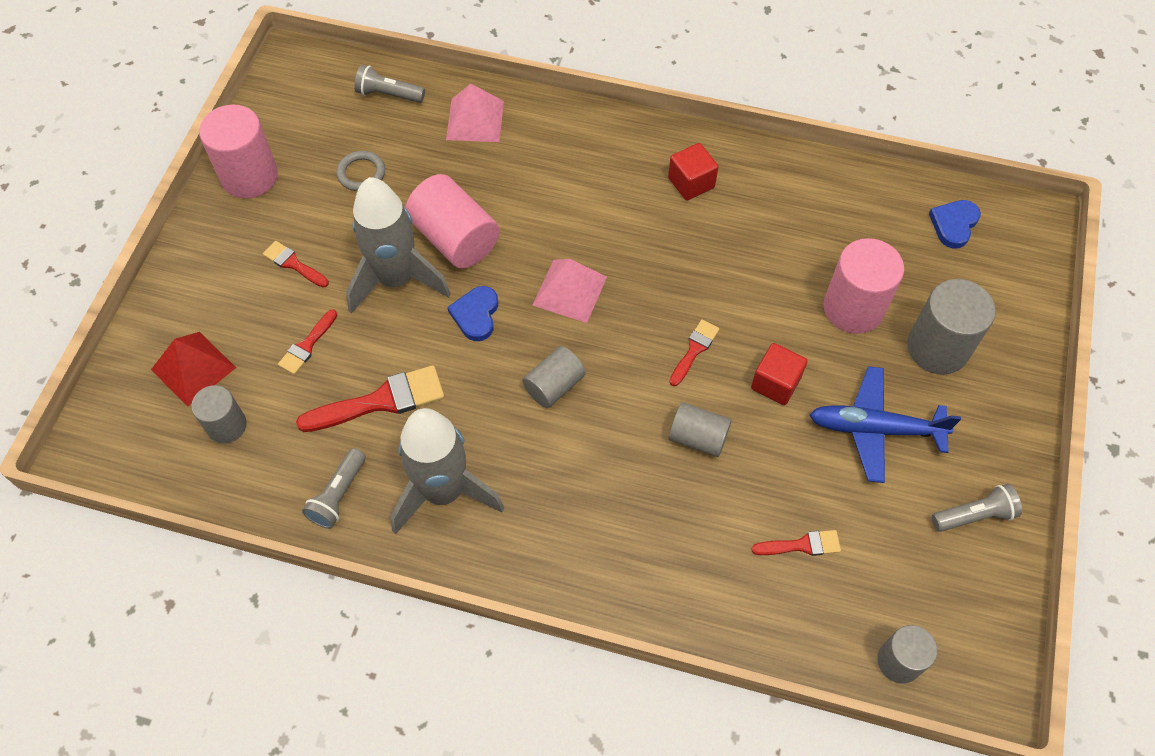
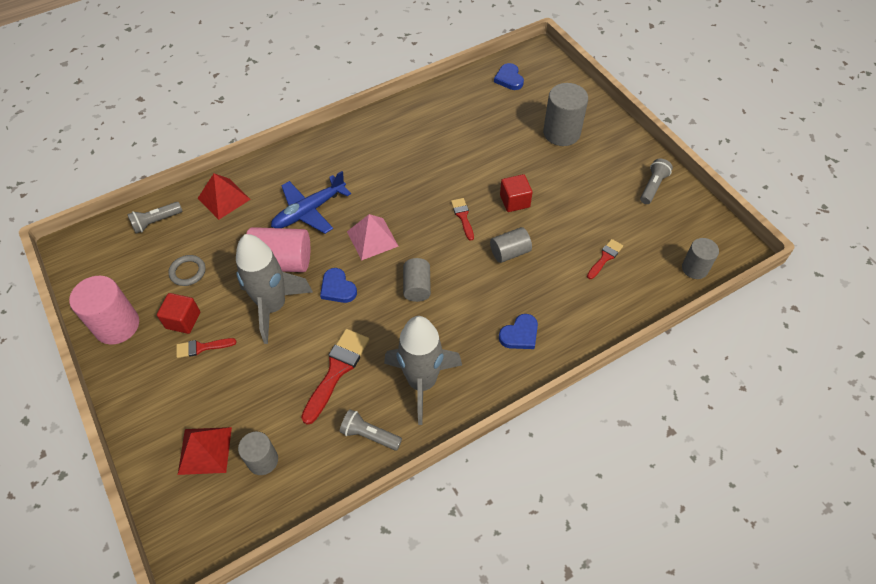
camera: 45 degrees left, 5 degrees down
(307, 345) = (261, 380): red brush -> none
(338, 495) = (369, 435): grey flashlight -> grey flashlight turned 135 degrees clockwise
(475, 120) = (224, 198): pink pyramid -> red pyramid
(599, 538) = (520, 334): none -> blue heart
(691, 183) = (373, 146): red cube -> red cube (183, 320)
(853, 308) = (509, 144): pink cylinder -> none
(875, 429) = (577, 185): blue plane -> blue plane (309, 211)

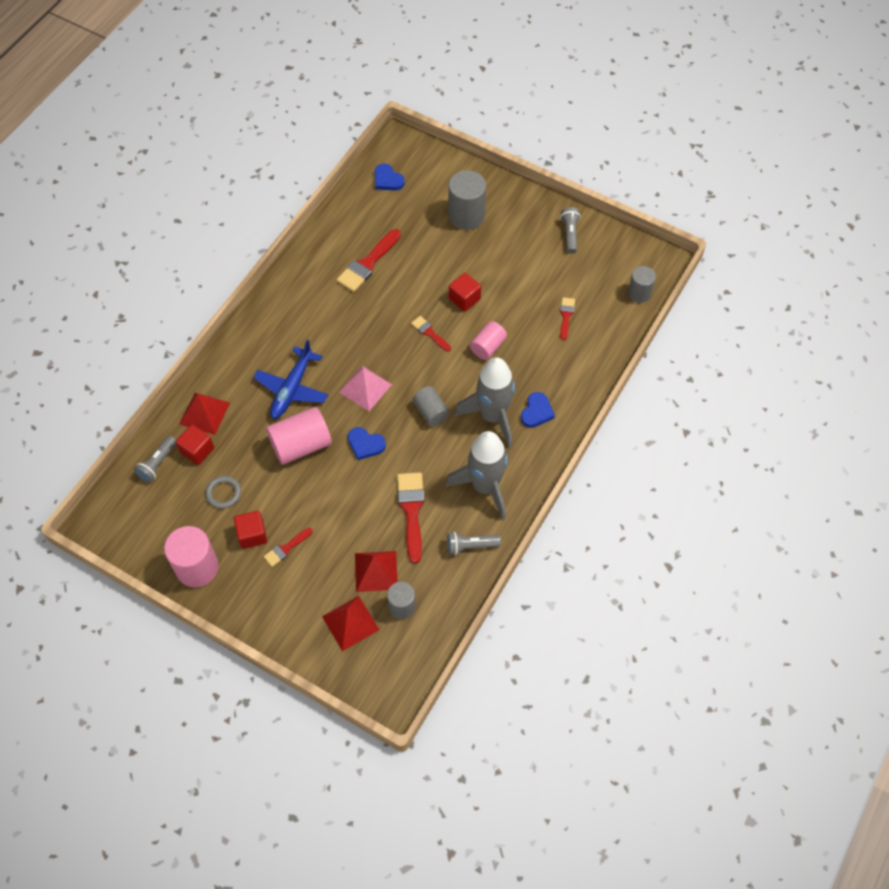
camera: 30 degrees left, 5 degrees up
(195, 226) = (197, 450): none -> red cube
(264, 412) = (376, 571): none -> red pyramid
(273, 307) = (322, 486): grey rocket -> grey rocket (492, 416)
(446, 137) = (367, 264): none -> red brush
(509, 252) = (488, 347): grey cylinder -> pink cylinder

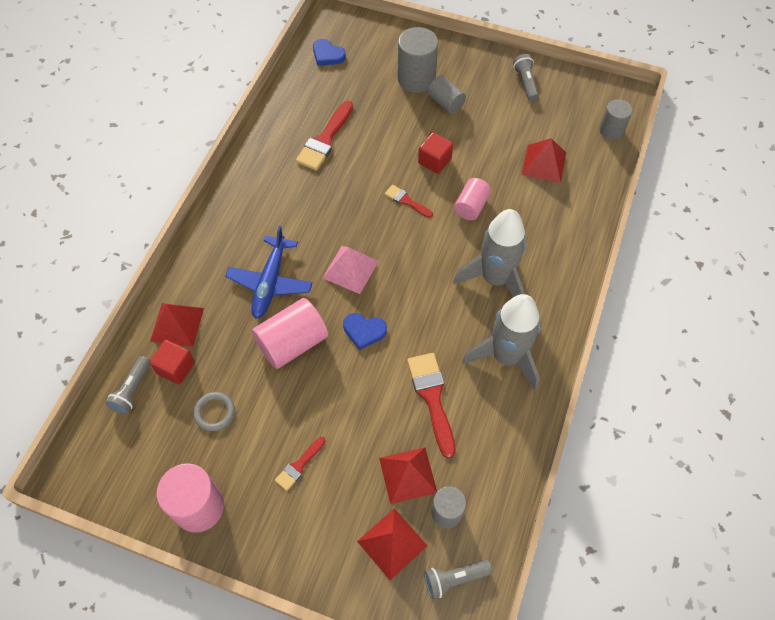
camera: 10 degrees left, 0 degrees up
(252, 535) = (256, 456): red cube -> none
(431, 412) = (427, 284): grey cylinder -> grey cylinder (445, 102)
(470, 546) = (507, 427): grey flashlight -> grey flashlight (454, 579)
(536, 412) = (540, 267): blue heart -> none
(566, 316) = (544, 163): red brush -> red pyramid

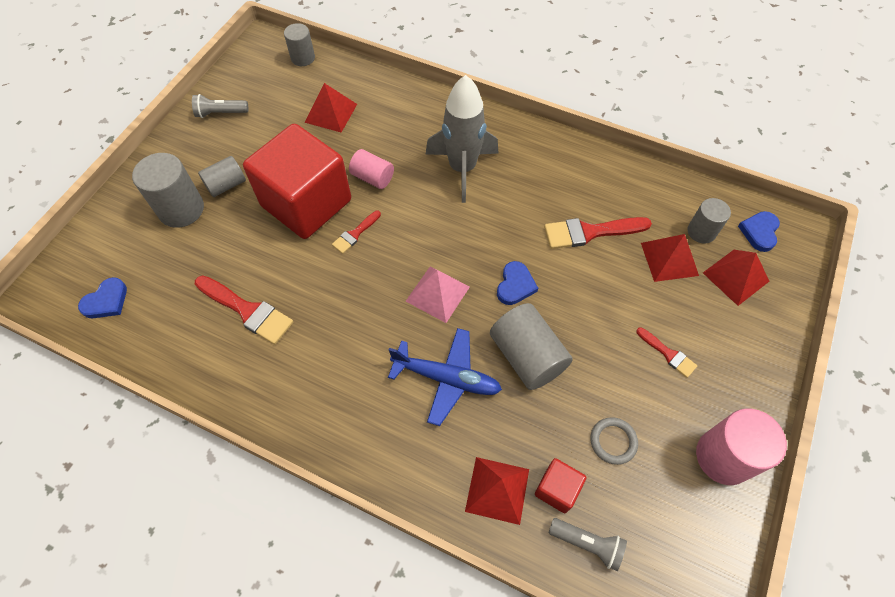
camera: 85 degrees left, 0 degrees up
(292, 343) = (527, 356): pink cylinder -> grey cylinder
(434, 161) = (306, 203): red cube -> red cube, size x2.39
(454, 579) = (759, 232): grey flashlight -> blue heart
(506, 357) = (547, 170): grey rocket -> none

